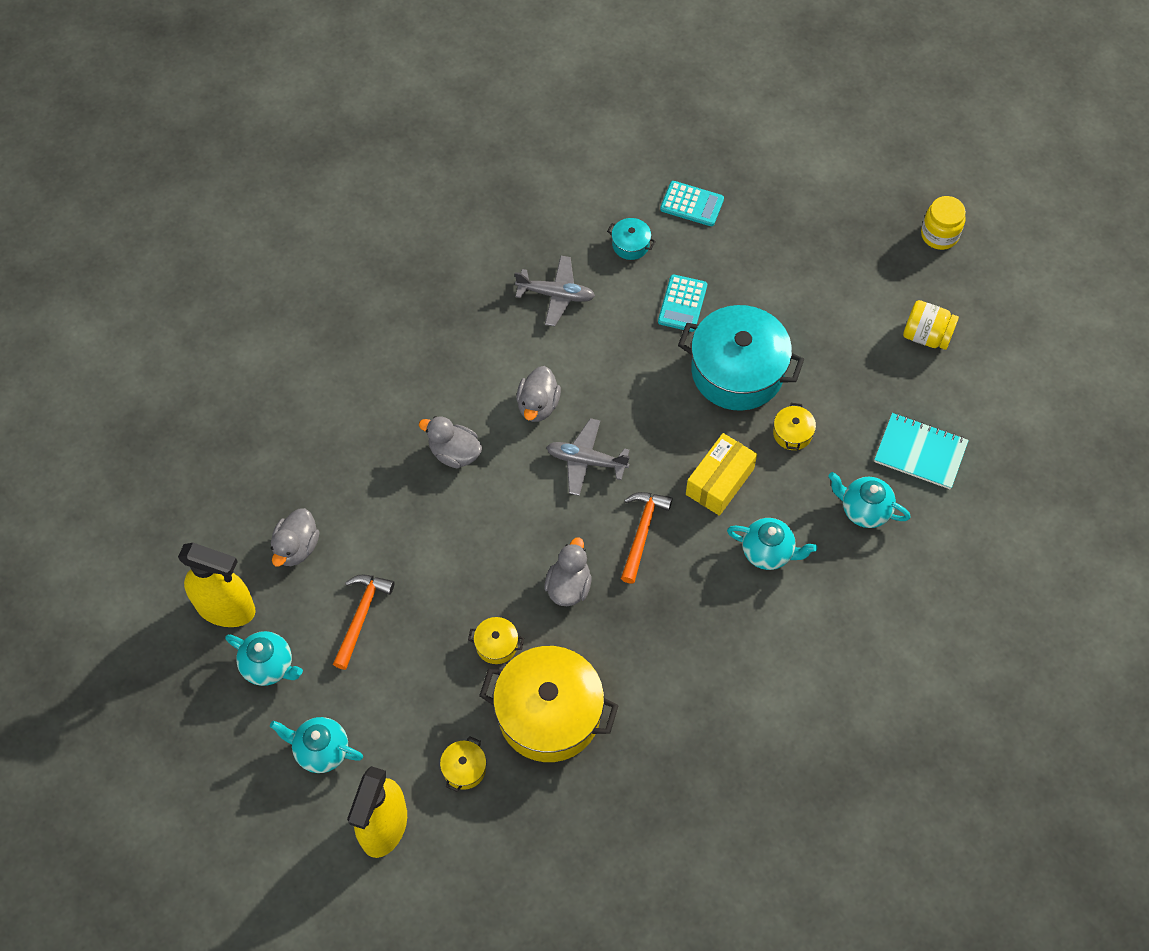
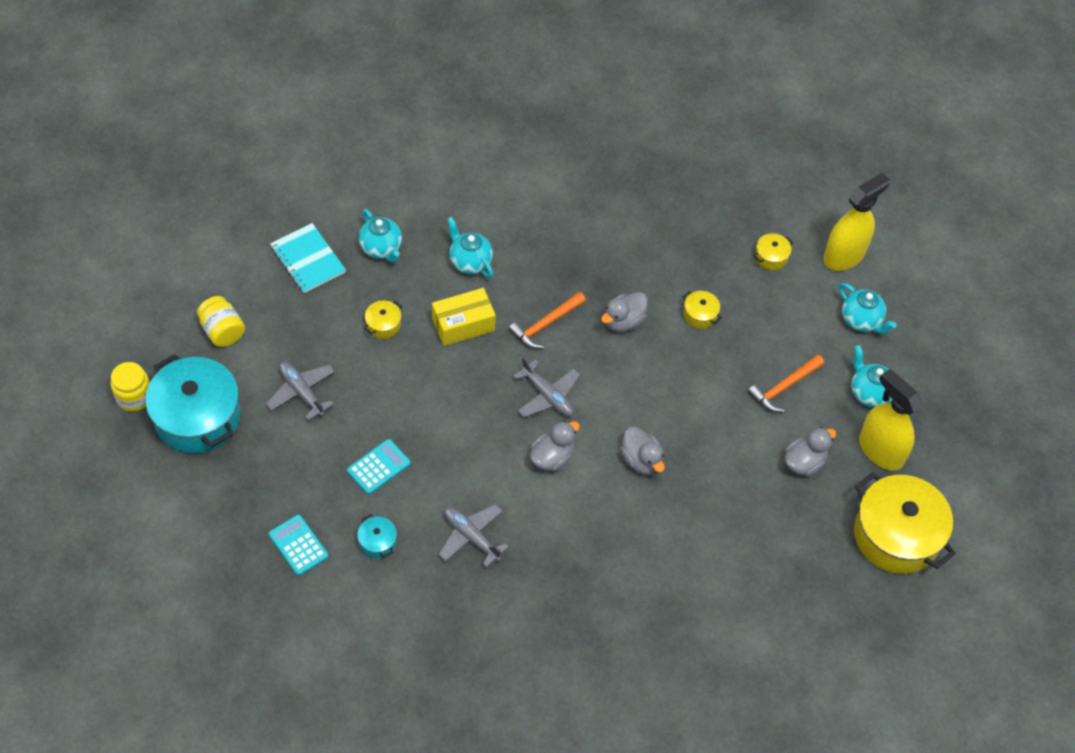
camera: 150 degrees left, 5 degrees down
(549, 714) = (693, 255): yellow pot -> yellow pot (896, 535)
(737, 371) = (383, 391): turquoise pot -> turquoise pot (197, 417)
(806, 325) = (301, 392): none -> grey plane

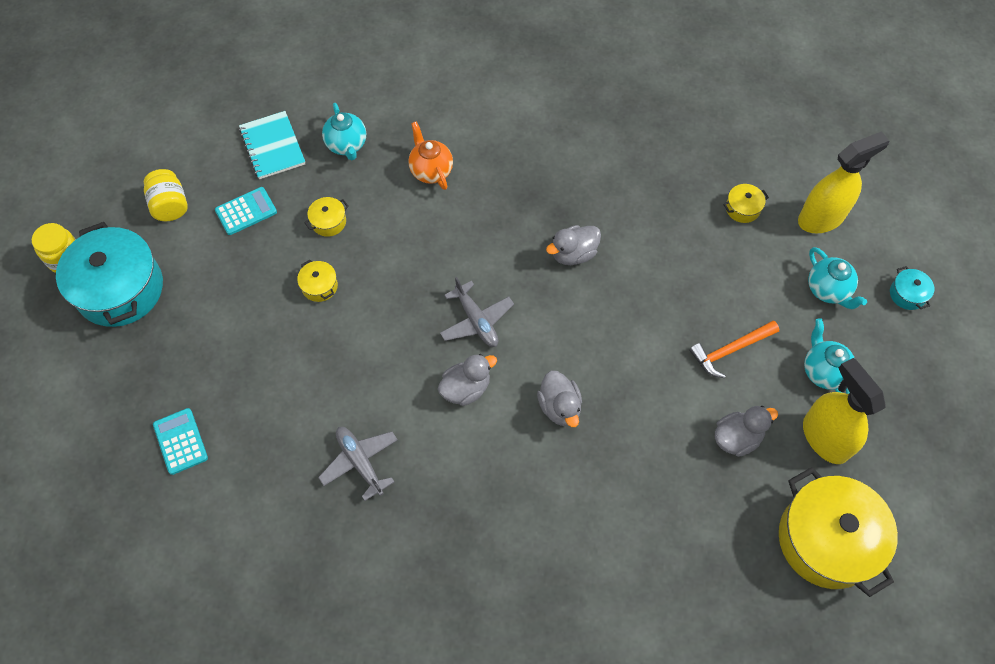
camera: 15 degrees right, 5 degrees up
(301, 392) = (229, 279): grey plane -> none
(377, 542) = (262, 451): turquoise pot -> turquoise pot (907, 294)
(378, 467) = (284, 370): turquoise calculator -> turquoise calculator (246, 211)
(463, 324) = (408, 233): yellow box -> none
(470, 262) = (431, 171): turquoise teapot -> orange teapot
(545, 325) = (491, 246): orange hammer -> none
(700, 314) = (655, 258): yellow pot -> yellow pot (319, 286)

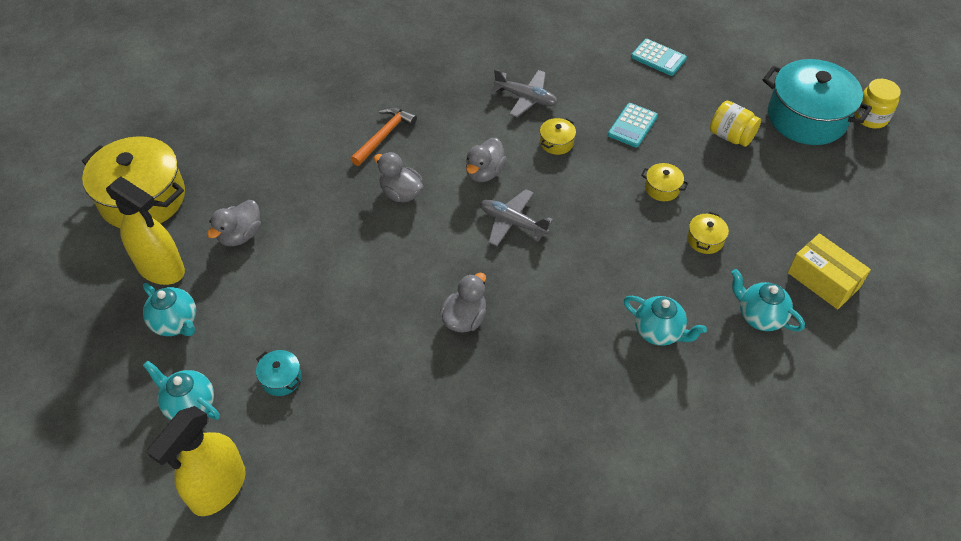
camera: 150 degrees right, 10 degrees down
(170, 205) = (846, 189): yellow jar -> yellow jar (731, 136)
(246, 211) = (781, 214): turquoise calculator -> turquoise calculator (632, 126)
(272, 146) = (823, 280): turquoise notebook -> yellow box
(431, 171) = (659, 332): orange teapot -> turquoise teapot
(729, 350) = (272, 301): orange hammer -> orange hammer (384, 135)
(742, 208) = (313, 454): yellow pot -> yellow pot (556, 143)
(907, 294) = (100, 442): turquoise pot -> turquoise pot (281, 378)

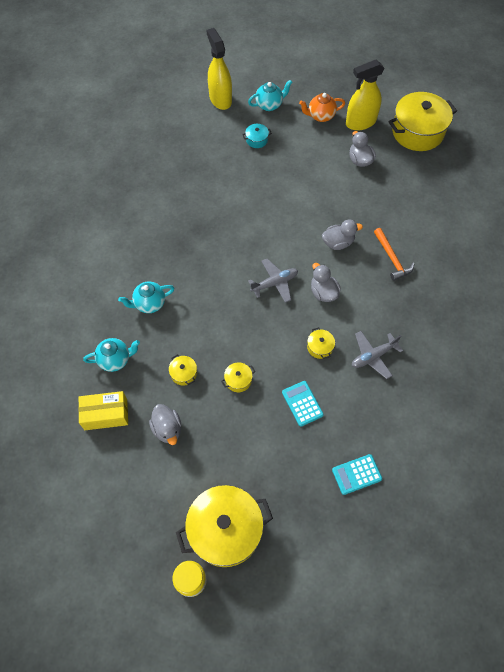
camera: 125 degrees right, 10 degrees up
(176, 323) = (320, 116): turquoise teapot -> orange teapot
(464, 319) = (230, 225): grey duck -> grey duck (167, 429)
(731, 136) = (248, 460): yellow jar -> none
(807, 117) = (225, 530): turquoise pot -> yellow pot

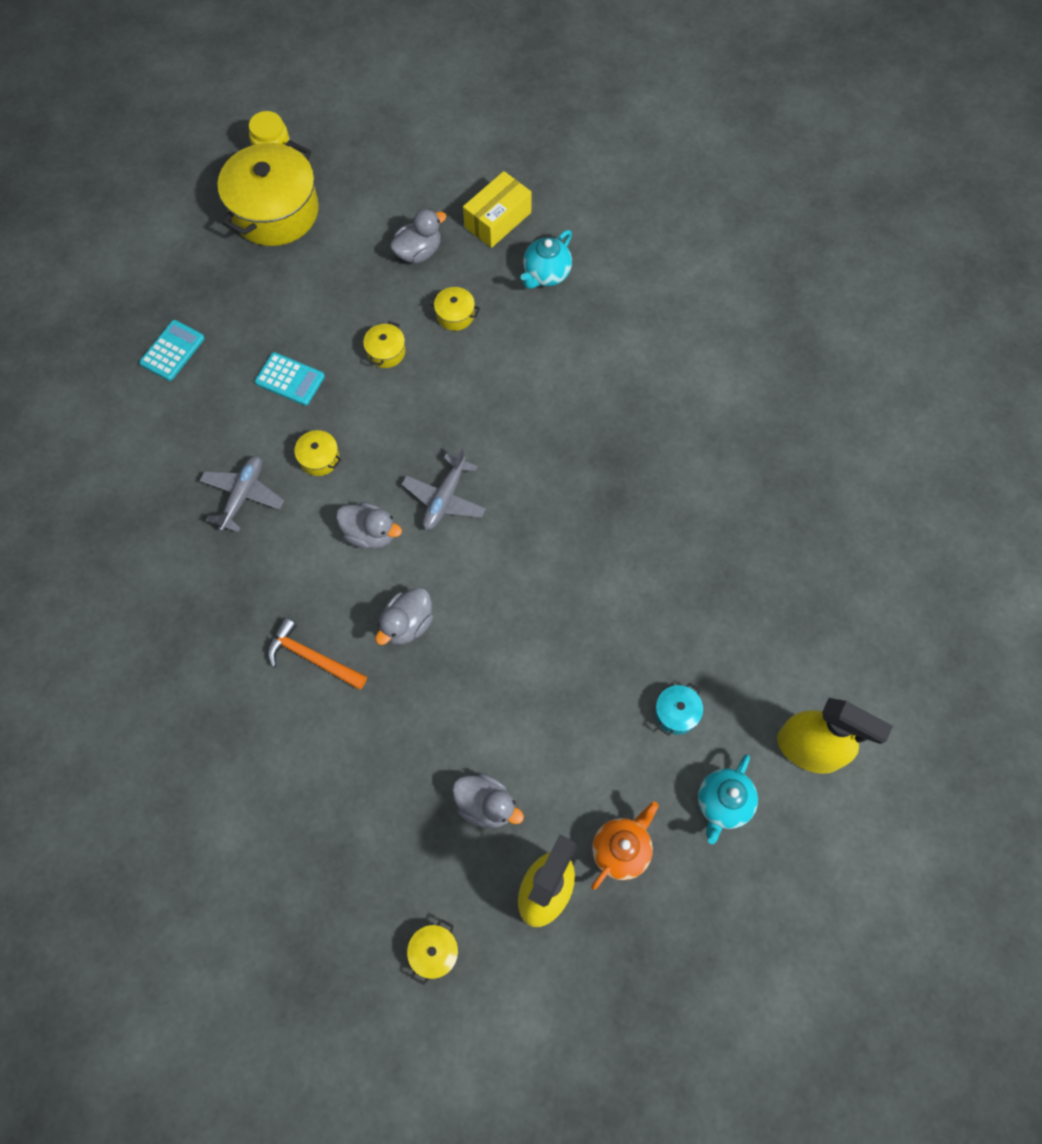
camera: 140 degrees right, 5 degrees up
(149, 304) = (574, 359): turquoise teapot -> none
(167, 429) = (418, 252): grey duck -> grey duck turned 120 degrees clockwise
(417, 132) = (434, 952): yellow pot -> yellow pot, size x0.42

